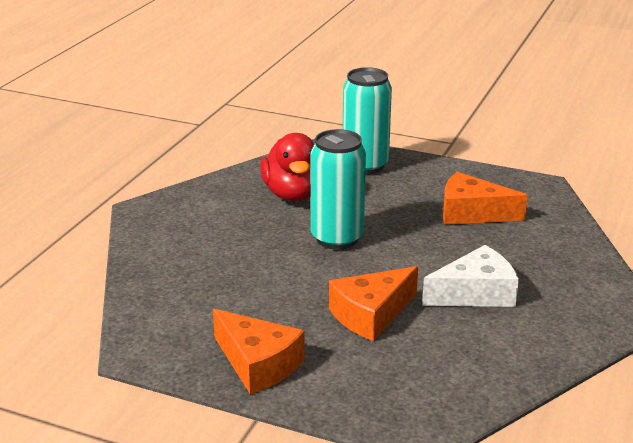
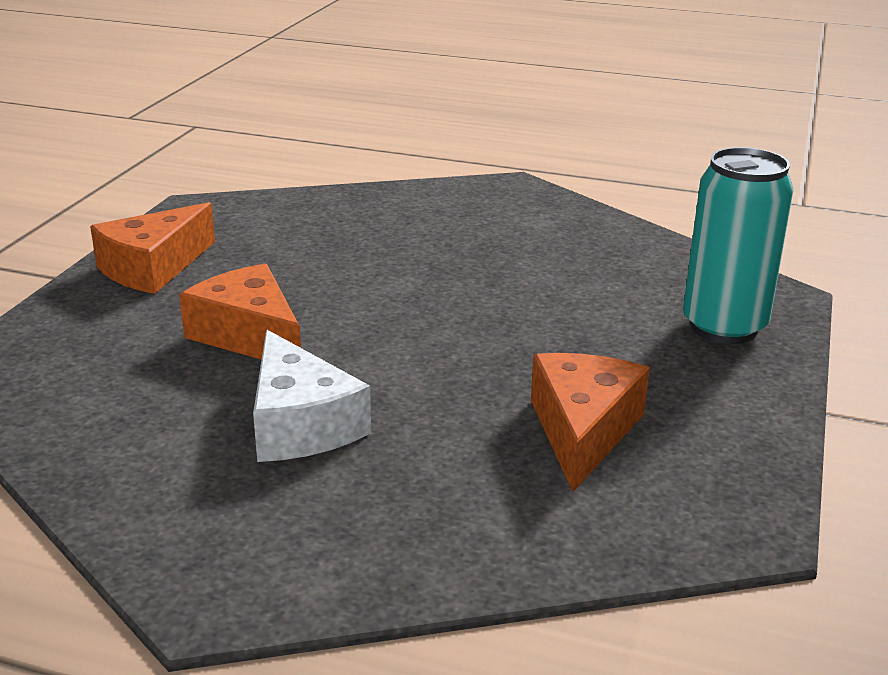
camera: 85 degrees right, 0 degrees up
(293, 194) = (591, 272): red duck -> none
(337, 238) = (461, 308): turquoise can -> none

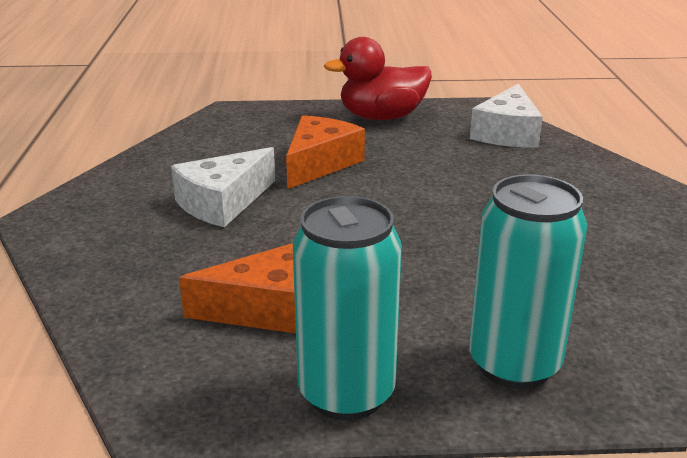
camera: 70 degrees right, 0 degrees up
(153, 267) = (382, 117): orange cheese -> red duck
(284, 213) = (507, 133): none -> white cheese
(743, 415) = (346, 393): none -> turquoise can

